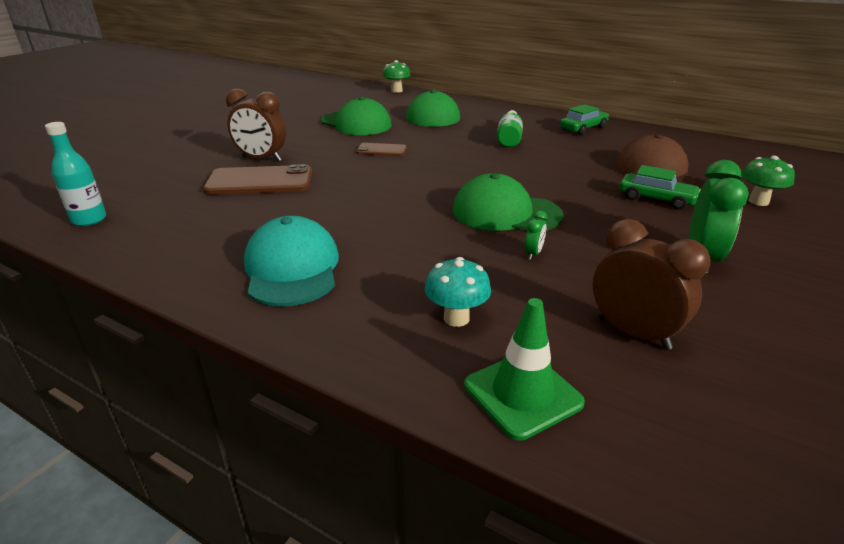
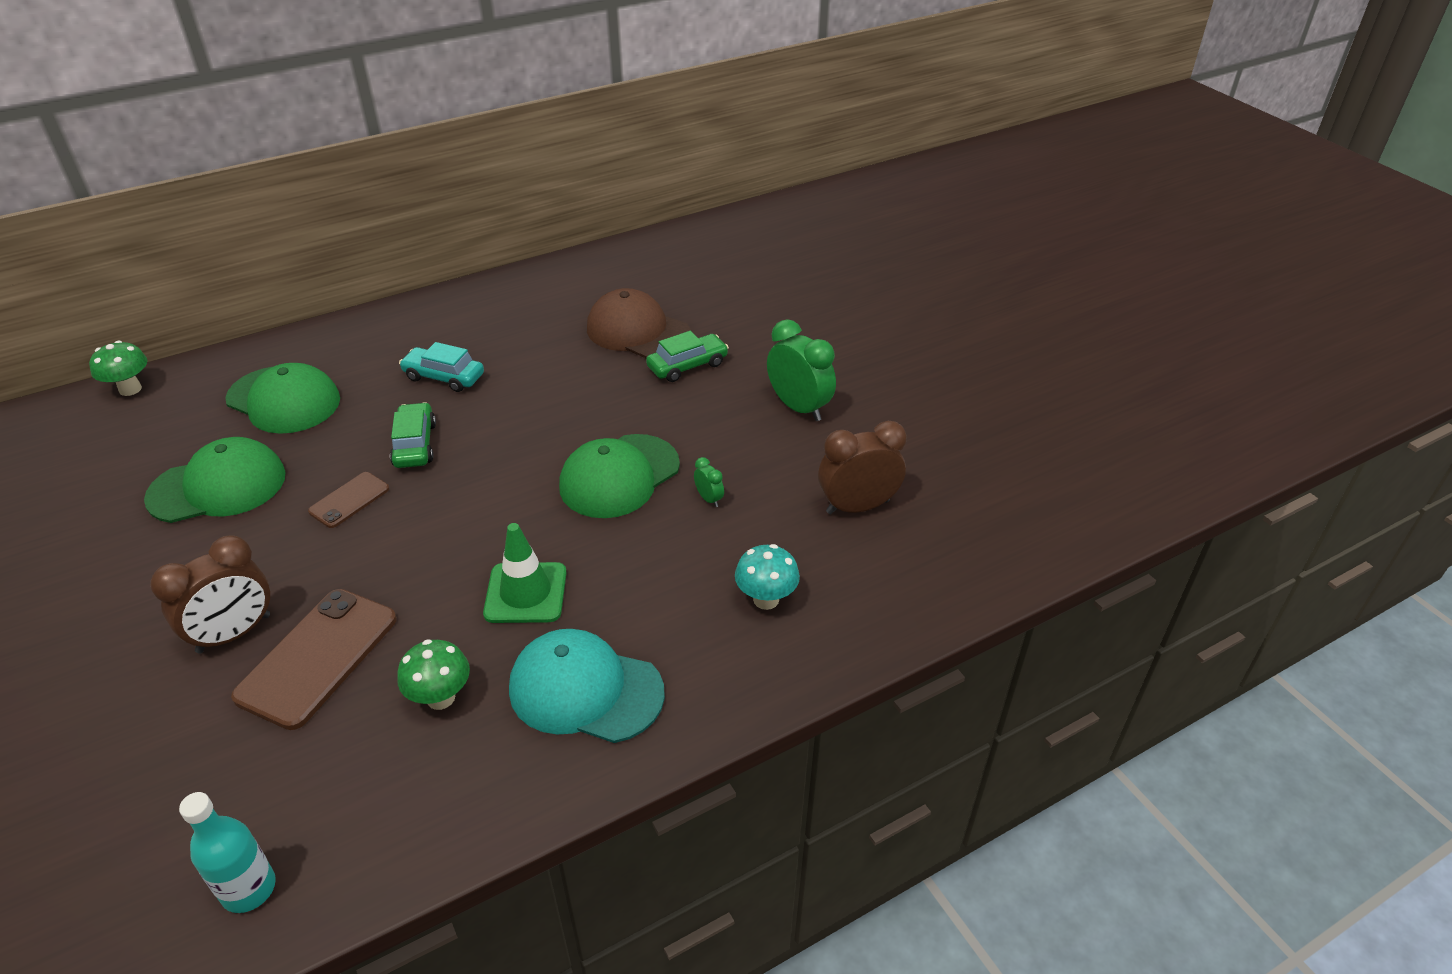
camera: 60 degrees left, 10 degrees up
(509, 138) = (444, 377): green bottle -> turquoise car
(522, 394) = (881, 606): green traffic cone -> green traffic cone (526, 593)
(583, 128) = (485, 309): green car -> green car (415, 444)
(758, 201) = (746, 314): green mushroom -> green mushroom (441, 698)

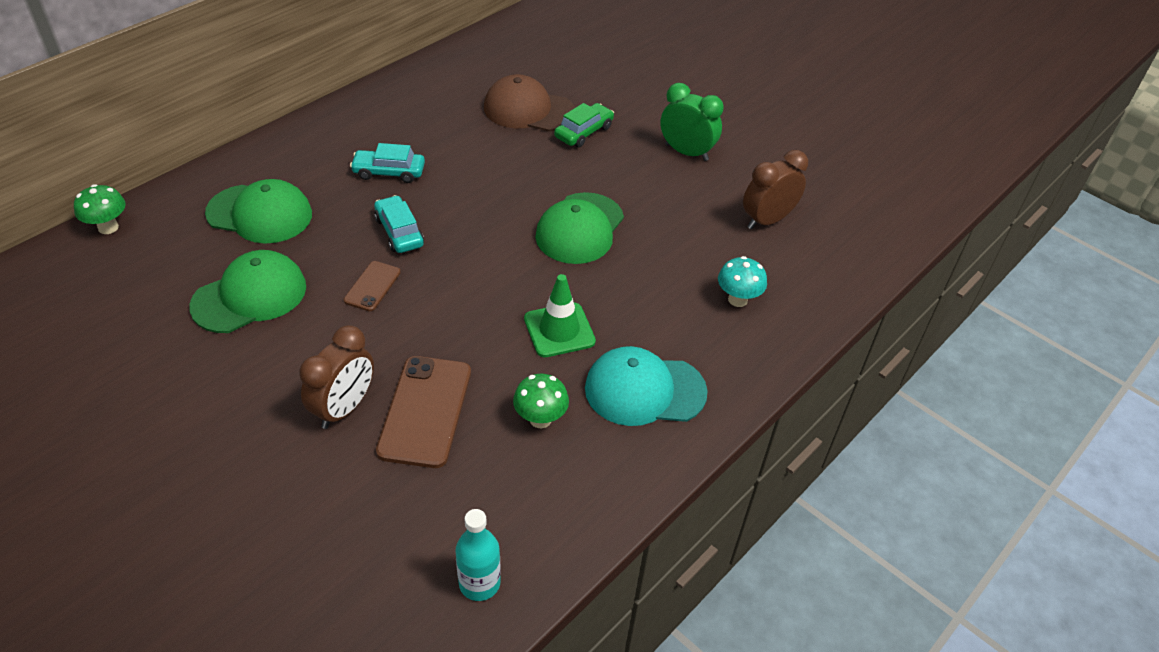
camera: 20 degrees left, 5 degrees up
(415, 444) = (399, 232): green car -> turquoise car
(709, 499) = (657, 234): green clock -> none

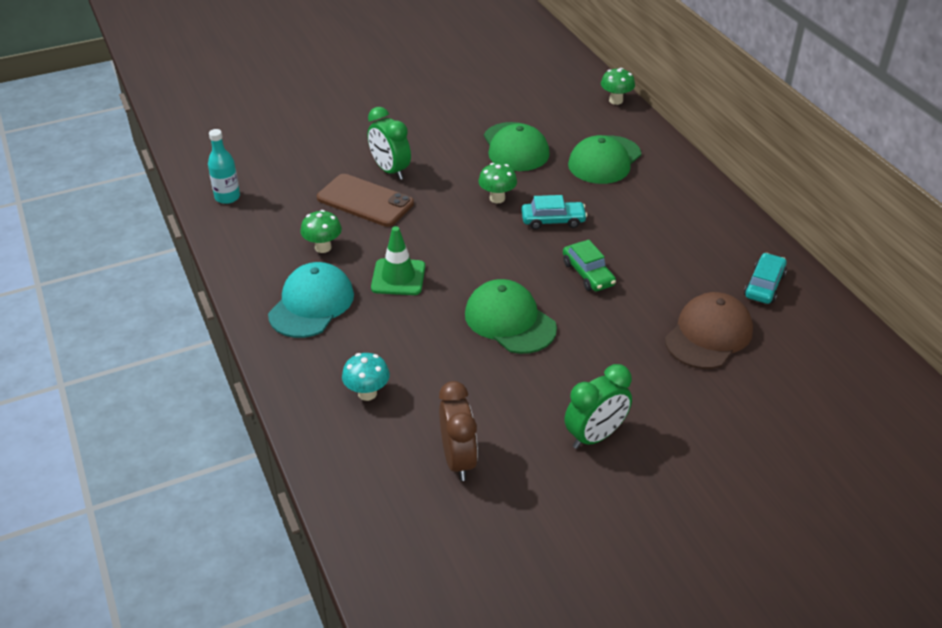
camera: 115 degrees right, 5 degrees down
(344, 408) = (390, 170): brown clock -> green clock
(372, 286) = (497, 198): brown phone -> green mushroom
(389, 172) = (634, 228): turquoise car -> turquoise car (764, 285)
(584, 132) = (657, 365): green car -> green car (588, 274)

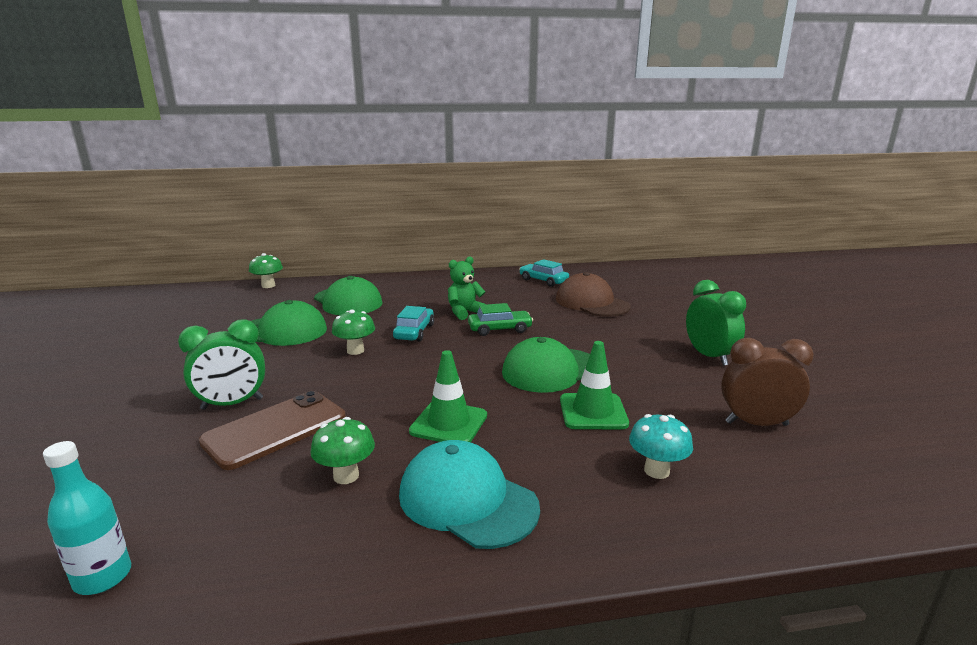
camera: 75 degrees left, 20 degrees down
(443, 354) = (593, 412): none -> green traffic cone
(619, 242) = (465, 312): none -> green teddy bear

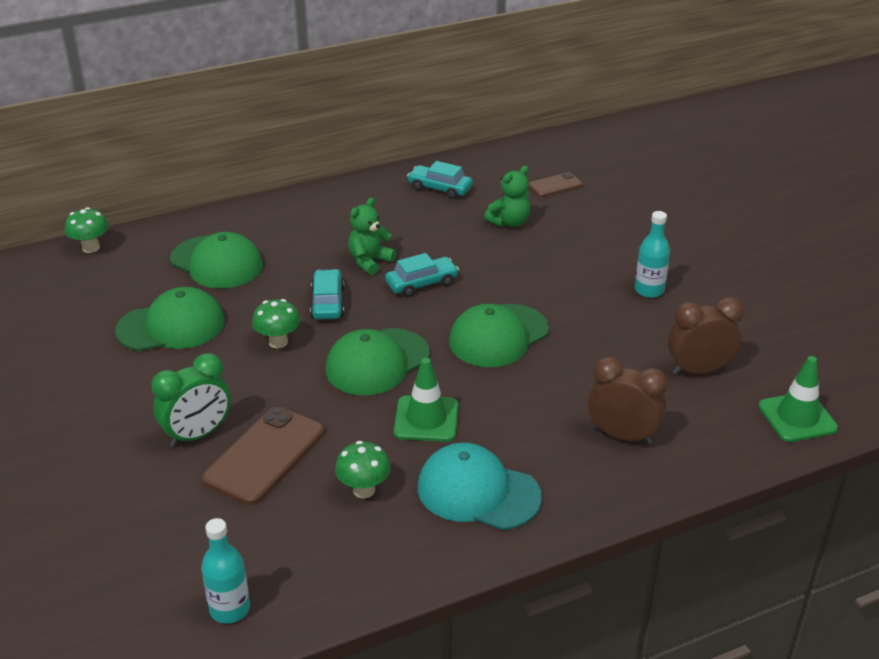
camera: 15 degrees left, 15 degrees up
(429, 374) = (377, 362): none -> green cap
(500, 329) = (422, 283): green car -> turquoise car
(592, 303) = (509, 222): brown cap -> green teddy bear
(593, 412) = (554, 382): green traffic cone -> green traffic cone (797, 417)
(638, 287) = (555, 185): none -> brown phone
(656, 471) = (622, 435): turquoise mushroom -> brown clock
(709, 356) = (649, 290): green clock -> turquoise bottle

